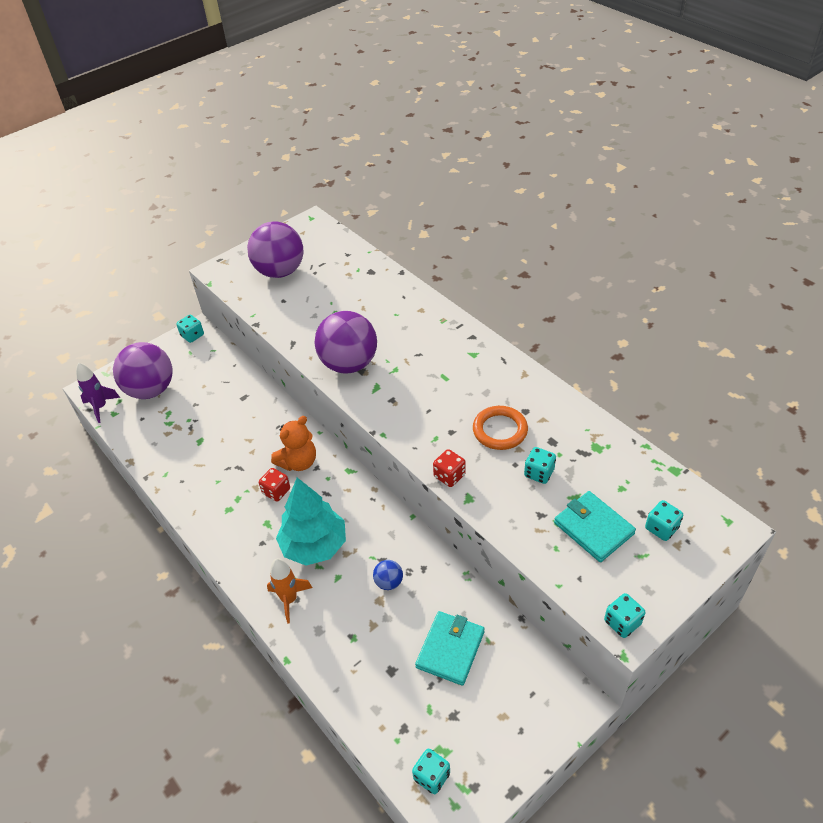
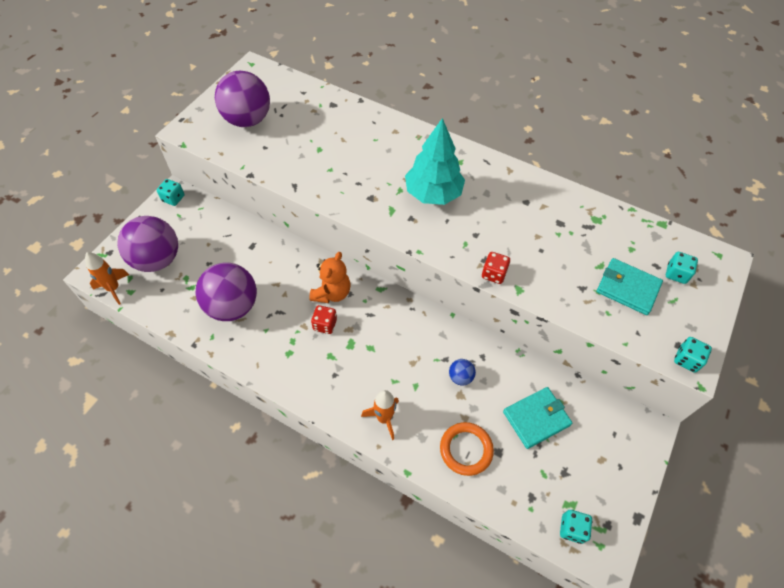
camera: 25 degrees left, 10 degrees up
(101, 407) = (114, 289): purple rocket -> orange rocket
(314, 545) = (382, 364): turquoise tree -> turquoise tree (433, 193)
(349, 364) = (356, 194): purple ball -> purple ball (232, 306)
(450, 649) = (536, 418): turquoise wallet -> turquoise wallet turned 60 degrees clockwise
(500, 430) = (514, 224): orange ring -> orange ring (466, 449)
(539, 473) = (563, 253): turquoise dice -> none

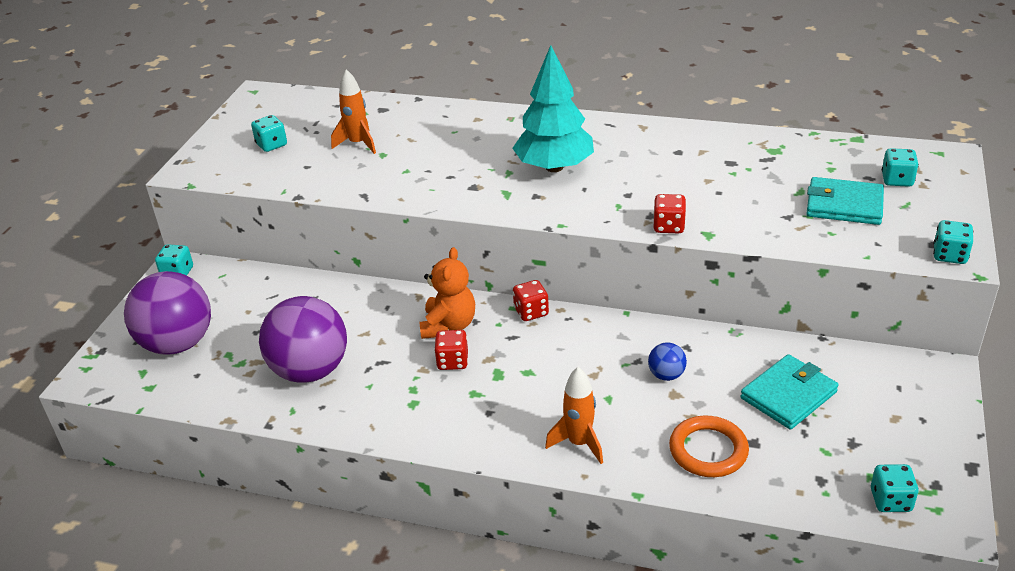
camera: 10 degrees left, 20 degrees down
(114, 289) = (122, 389): orange rocket -> orange rocket (358, 144)
(247, 120) = (271, 145): purple ball -> turquoise dice
(389, 296) = (531, 312): none -> red dice

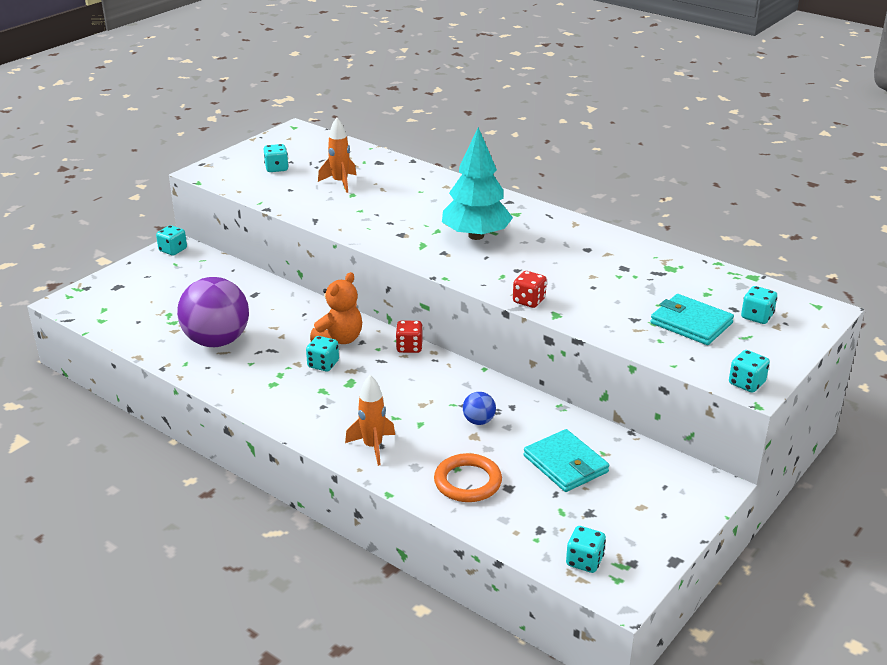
camera: 20 degrees right, 5 degrees down
(178, 344) = (140, 297): purple ball -> none
(452, 361) = (323, 364): red dice -> turquoise dice
(788, 395) = (565, 464): turquoise wallet -> turquoise wallet turned 75 degrees clockwise

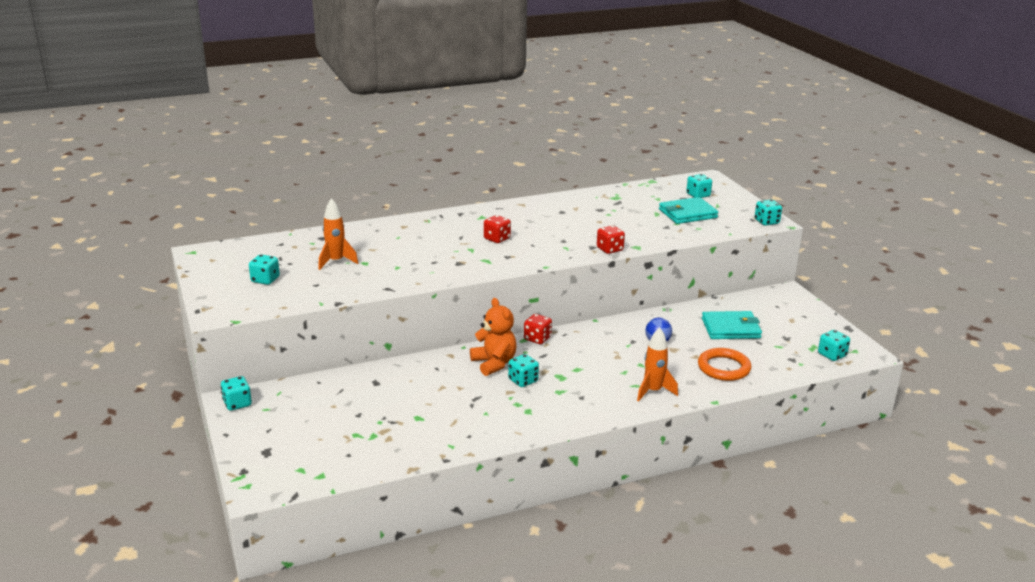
camera: 60 degrees left, 5 degrees down
(217, 341) = (432, 420): purple ball -> none
(476, 236) = (497, 239): turquoise tree -> red dice

